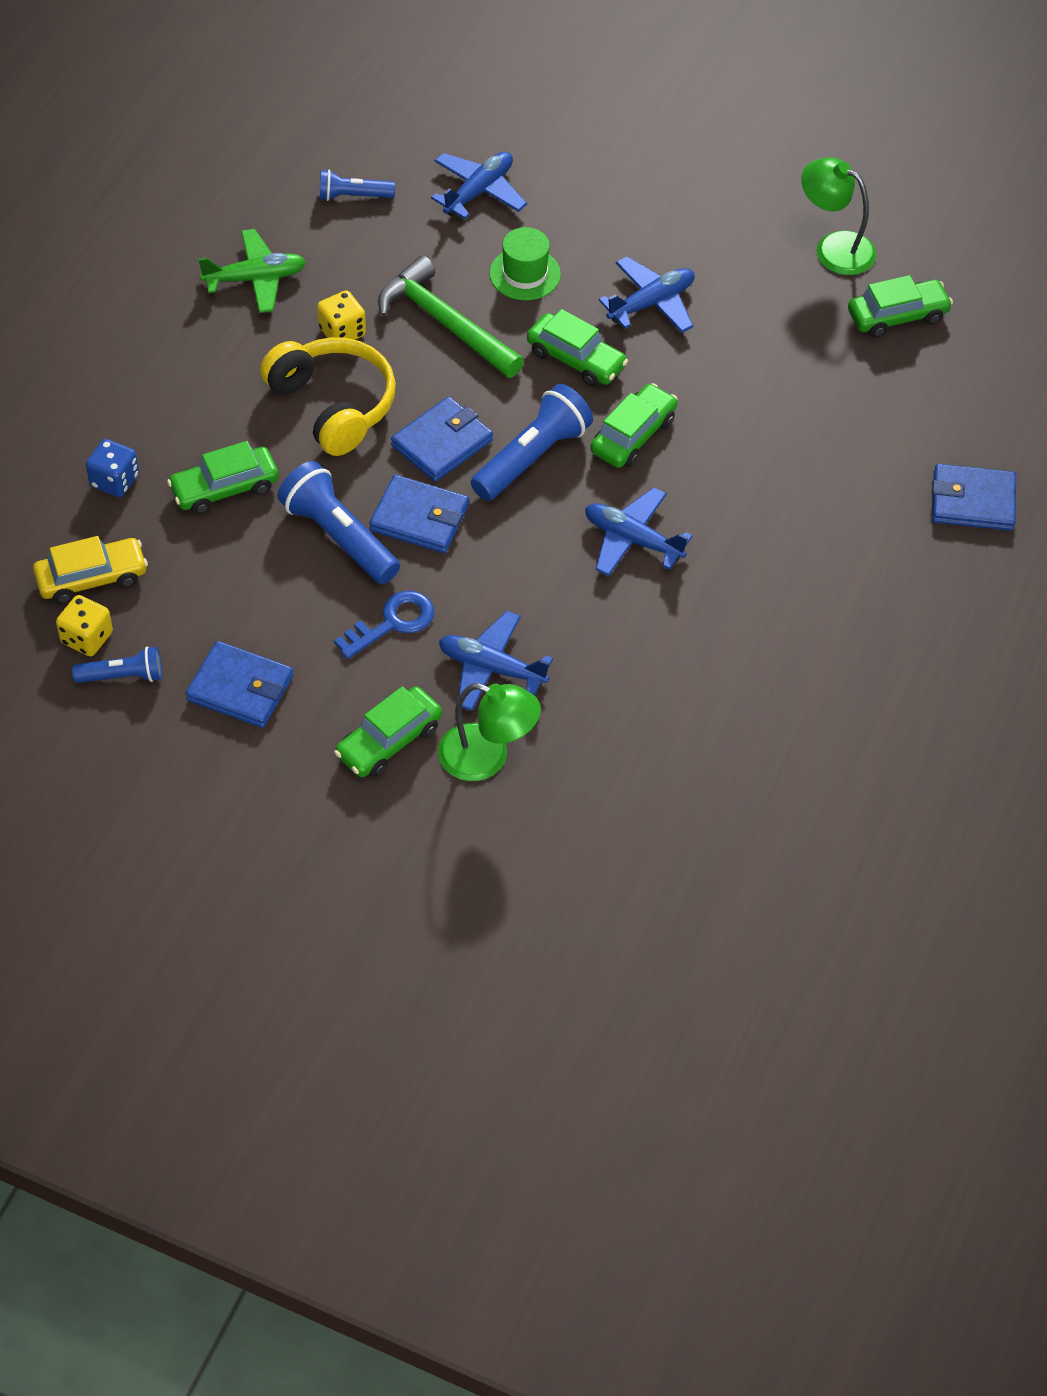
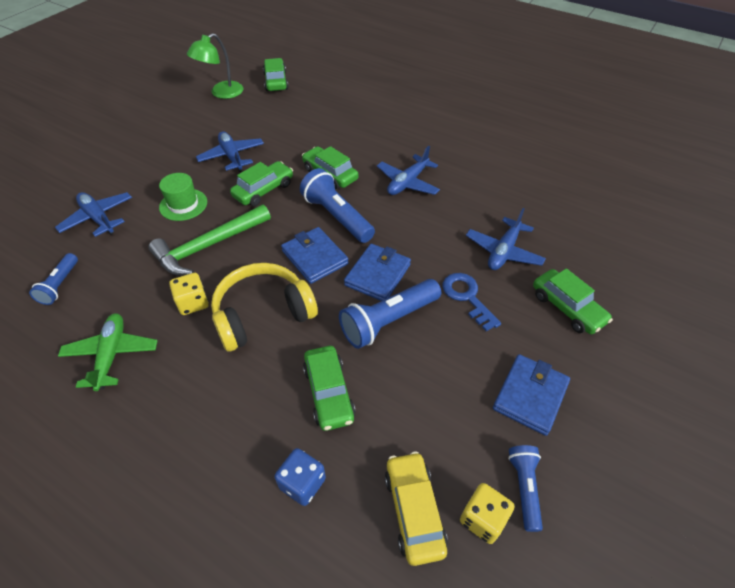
camera: 80 degrees left, 5 degrees down
(487, 758) = (573, 260): green lamp -> none
(972, 501) = (397, 76): blue wallet -> none

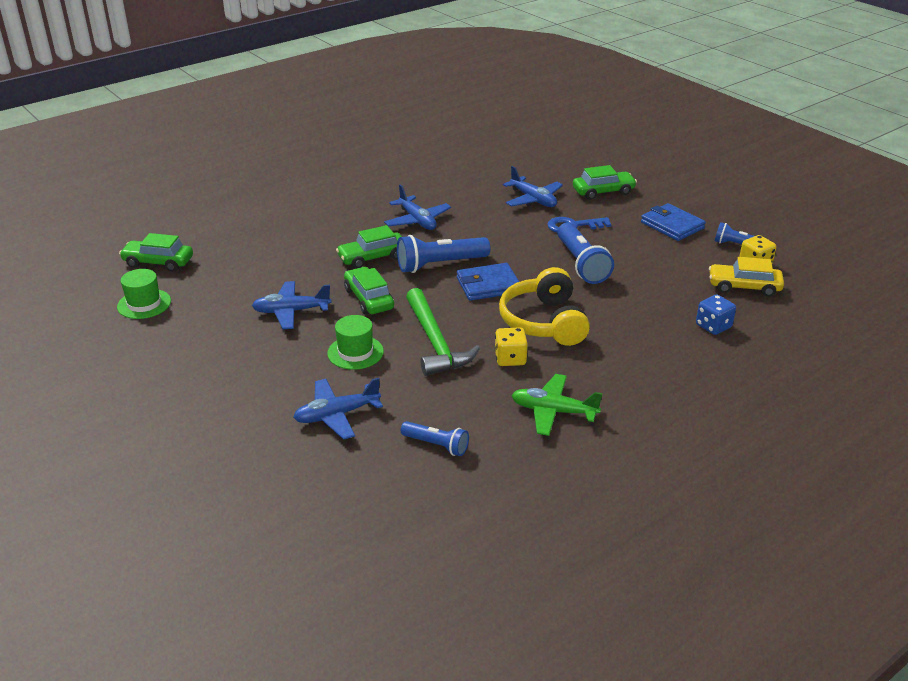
camera: 70 degrees left, 15 degrees down
(221, 93) = (144, 304): green lamp -> green hat
(329, 393) = (640, 303): green car -> none
(377, 275) = (528, 259): blue wallet -> none

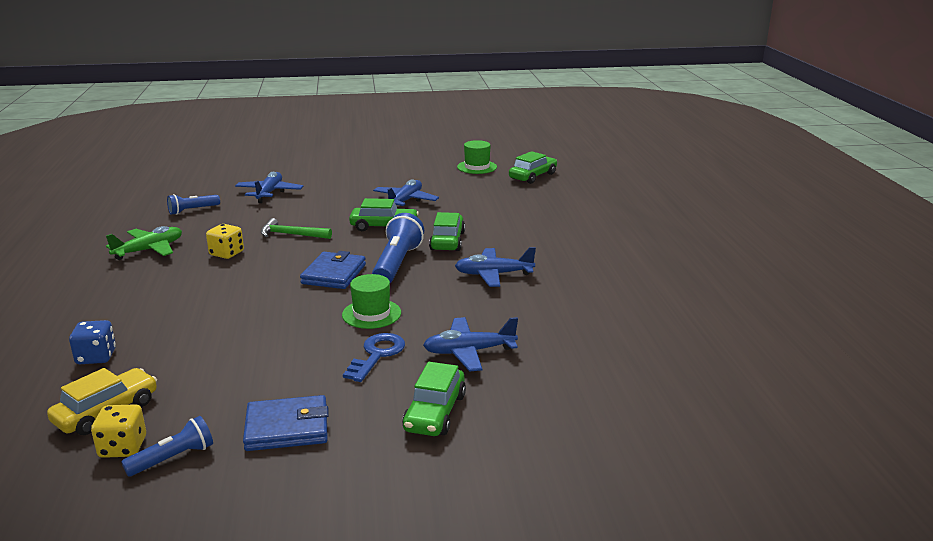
camera: 120 degrees right, 10 degrees down
(355, 352) = (323, 209): green hat -> green hat (371, 314)
(435, 342) = (291, 234): green hammer -> green hammer, size x0.62
(544, 322) = (245, 280): yellow headphones -> none
(581, 264) = (300, 330): blue flashlight -> none

